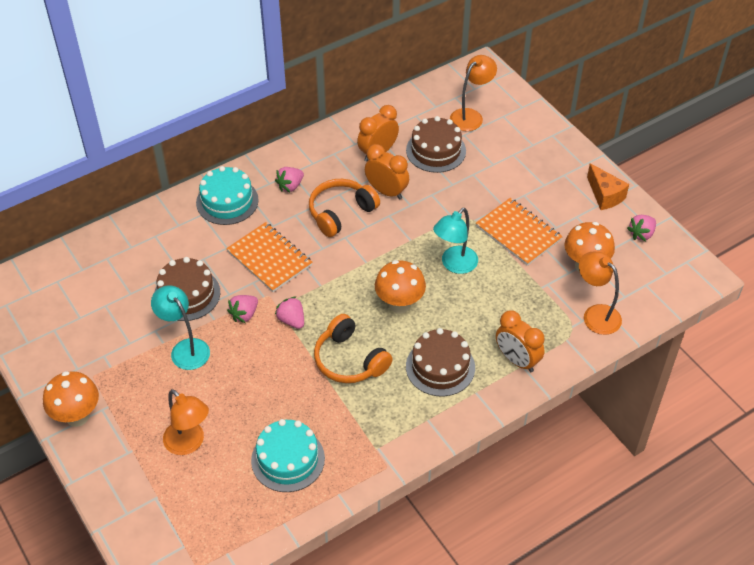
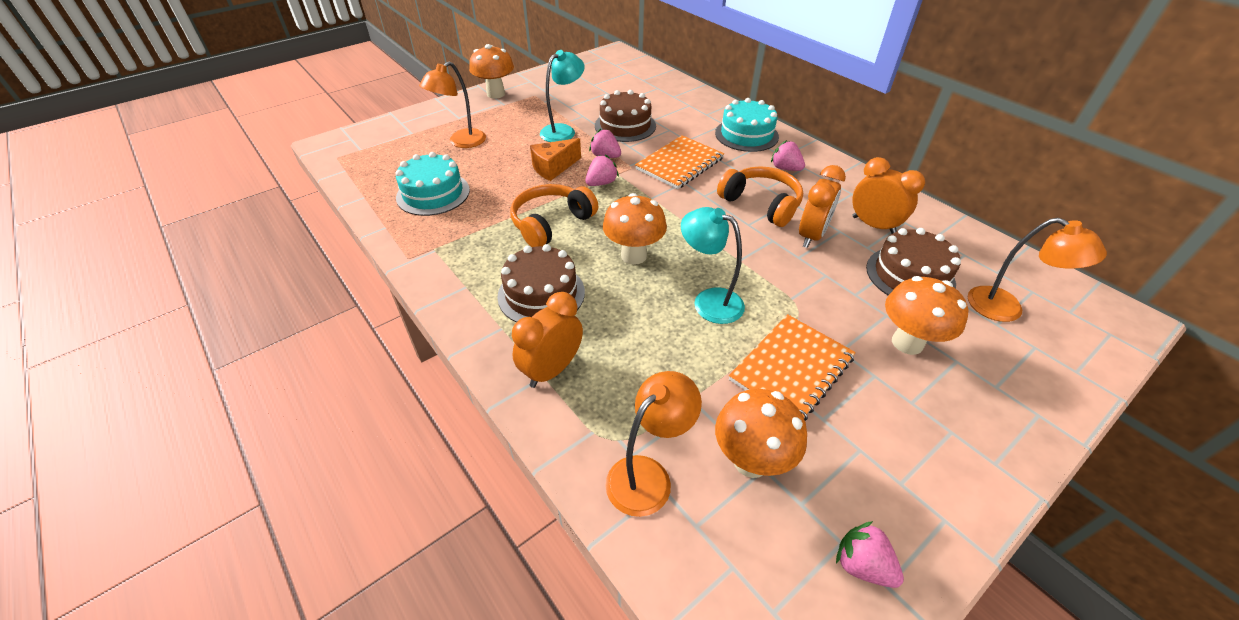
camera: 85 degrees right, 5 degrees down
(498, 172) = (907, 343): none -> orange mushroom
(605, 195) = (934, 498): orange cheese -> orange cheese (553, 168)

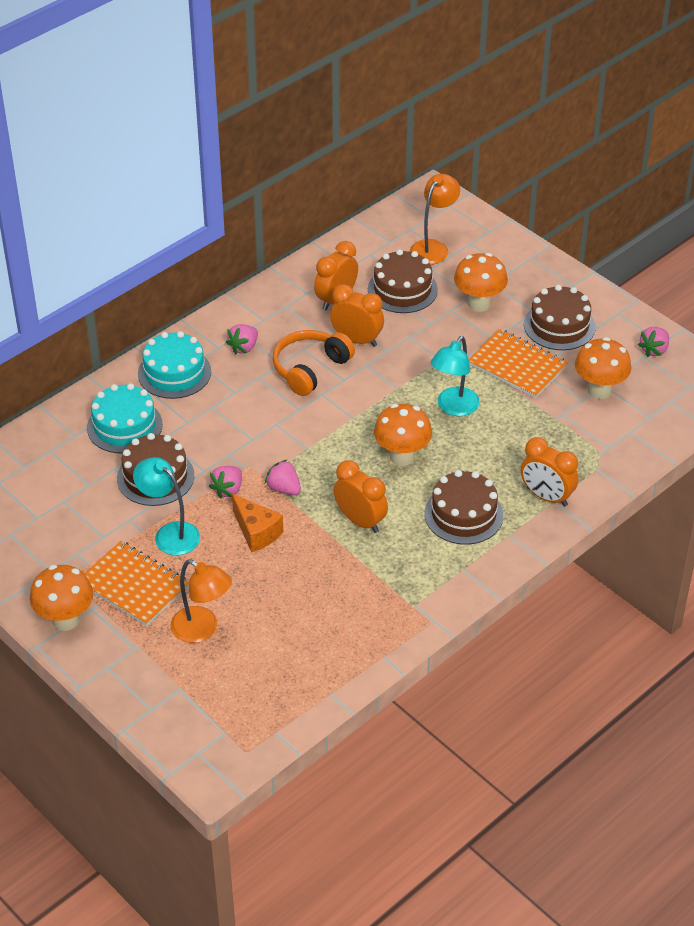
camera: 95 degrees left, 0 degrees up
(433, 193) = (318, 630): turquoise cake -> turquoise cake (124, 426)
(551, 223) = (360, 521): orange headphones -> orange clock
(648, 475) = (622, 439): orange lamp -> none
(679, 164) = (241, 427): orange notebook -> orange notebook (134, 585)
(888, 429) = (559, 326): none -> brown cake

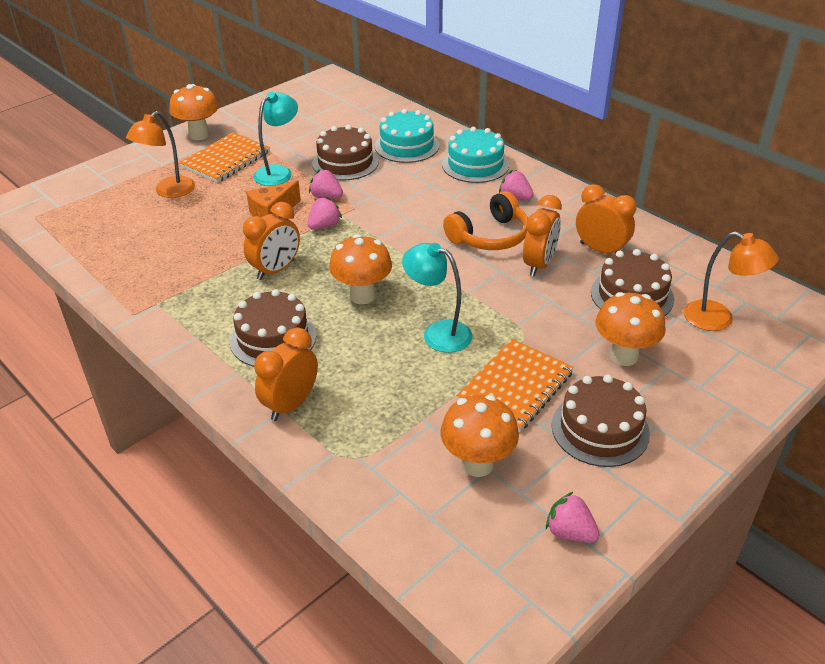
camera: 90 degrees right, 5 degrees down
(310, 369) = (490, 236): orange headphones -> orange headphones turned 105 degrees clockwise

